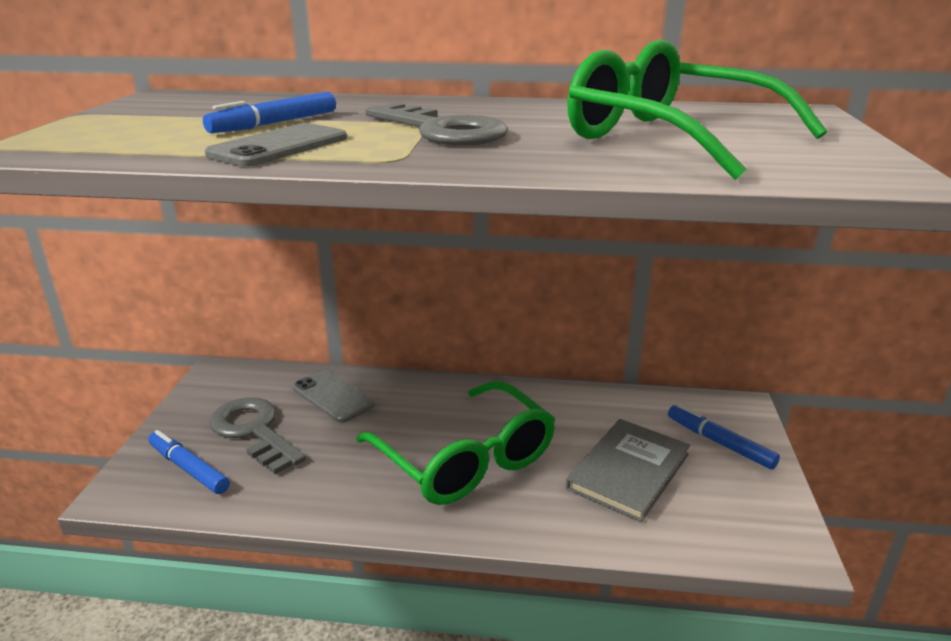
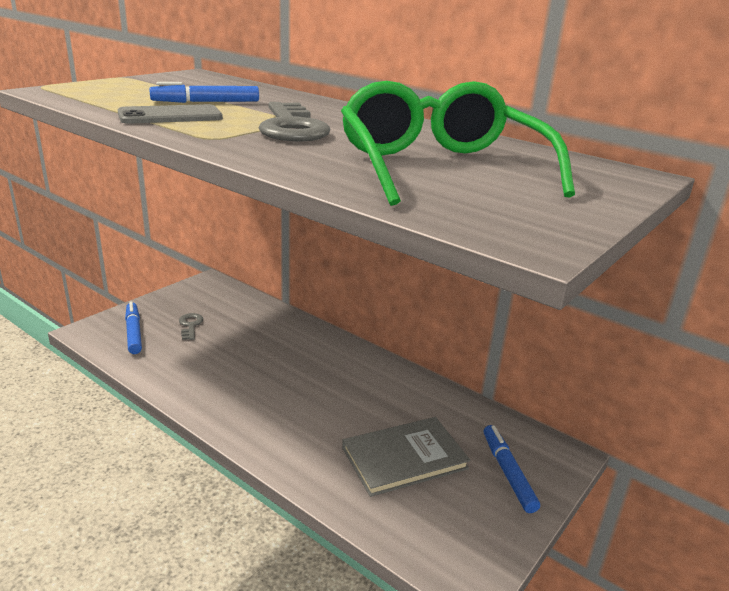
camera: 30 degrees right, 0 degrees up
(254, 431) = (190, 325): grey key -> grey key, size x0.50
(333, 396) = (259, 322): grey phone -> none
(465, 459) = (296, 397): green glasses -> none

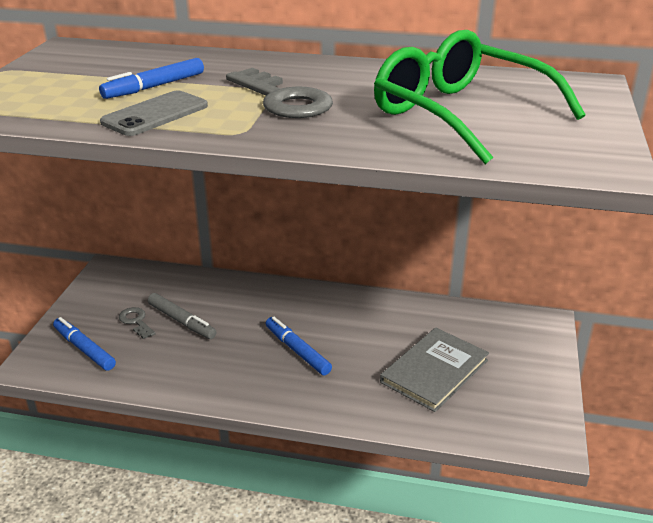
camera: 25 degrees left, 5 degrees up
(224, 337) = (182, 321): none -> grey marker
(507, 473) = (517, 352): blue marker -> blue marker (297, 351)

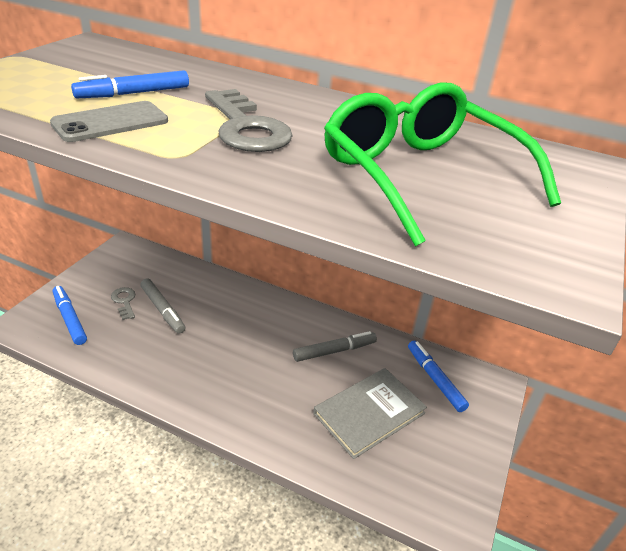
camera: 10 degrees right, 5 degrees up
(297, 351) = (250, 362): blue marker -> blue marker (435, 379)
(378, 324) = (334, 351): none -> grey marker

